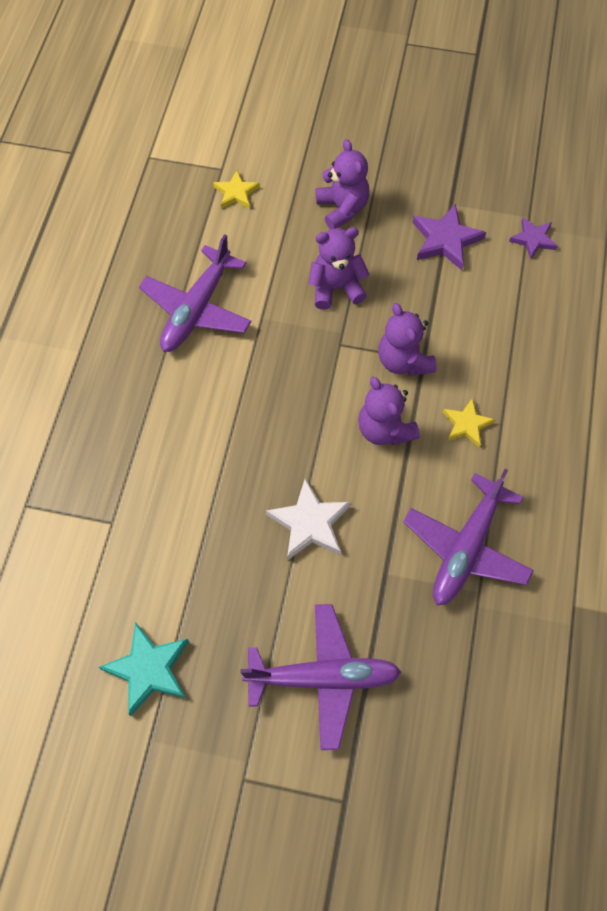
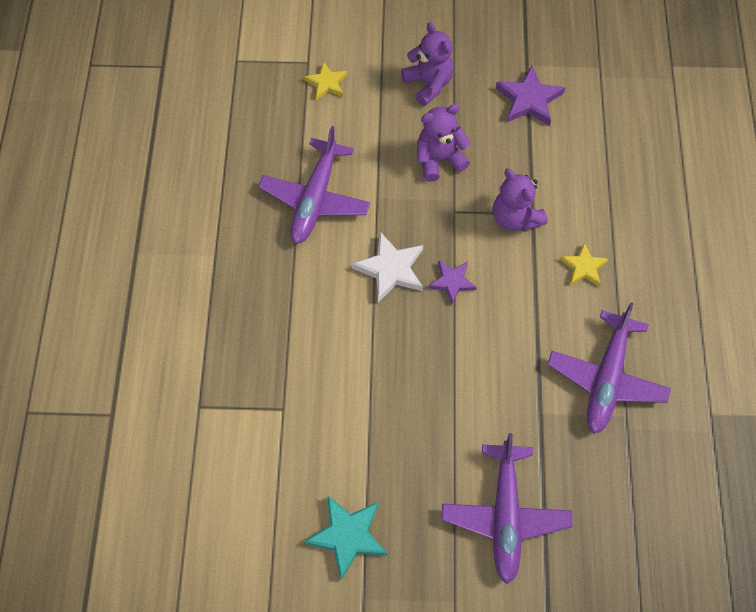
camera: 10 degrees left, 0 degrees up
(310, 523) = (463, 379): white star -> white star (391, 269)
(323, 677) = (505, 515): purple plane -> purple plane turned 105 degrees clockwise
(384, 429) = (511, 283): purple teddy bear -> none
(533, 239) = (607, 87): purple star -> purple star (452, 282)

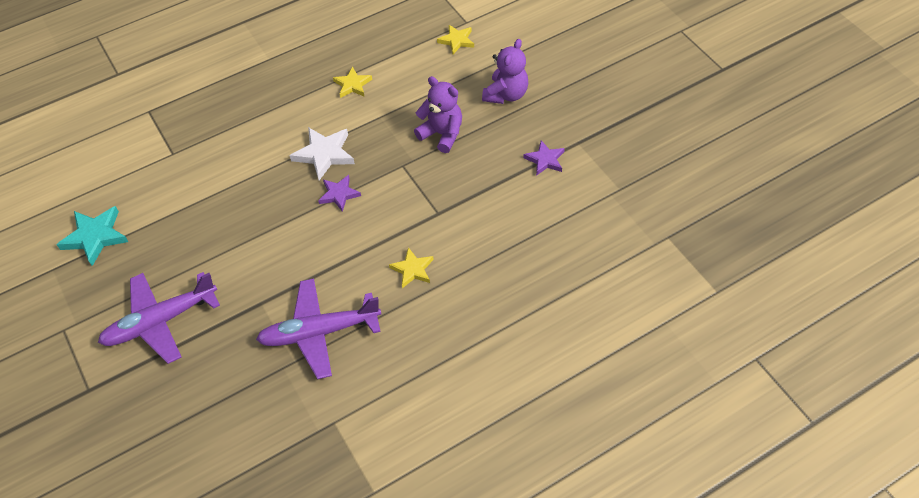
camera: 60 degrees right, 10 degrees down
(315, 199) = (352, 85): purple plane -> yellow star
(515, 218) = (425, 204): purple teddy bear -> none
(529, 99) = (545, 160): purple star -> purple star, size x0.64

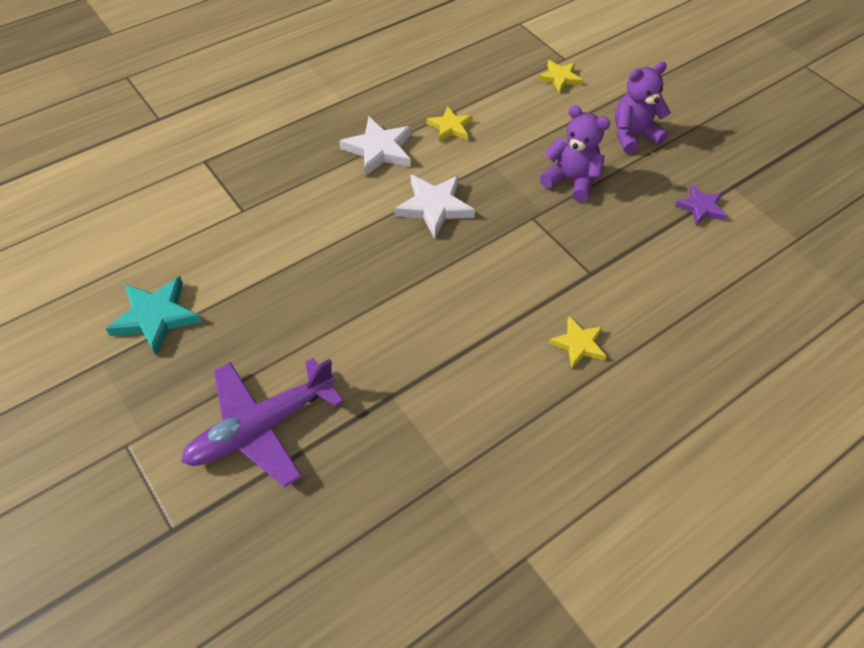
camera: 10 degrees left, 0 degrees up
(289, 104) = (379, 150): none -> white star
(319, 332) = (478, 432): purple plane -> none
(339, 194) = (463, 254): purple star -> none
(506, 94) = (633, 135): purple teddy bear -> purple teddy bear turned 135 degrees counterclockwise

